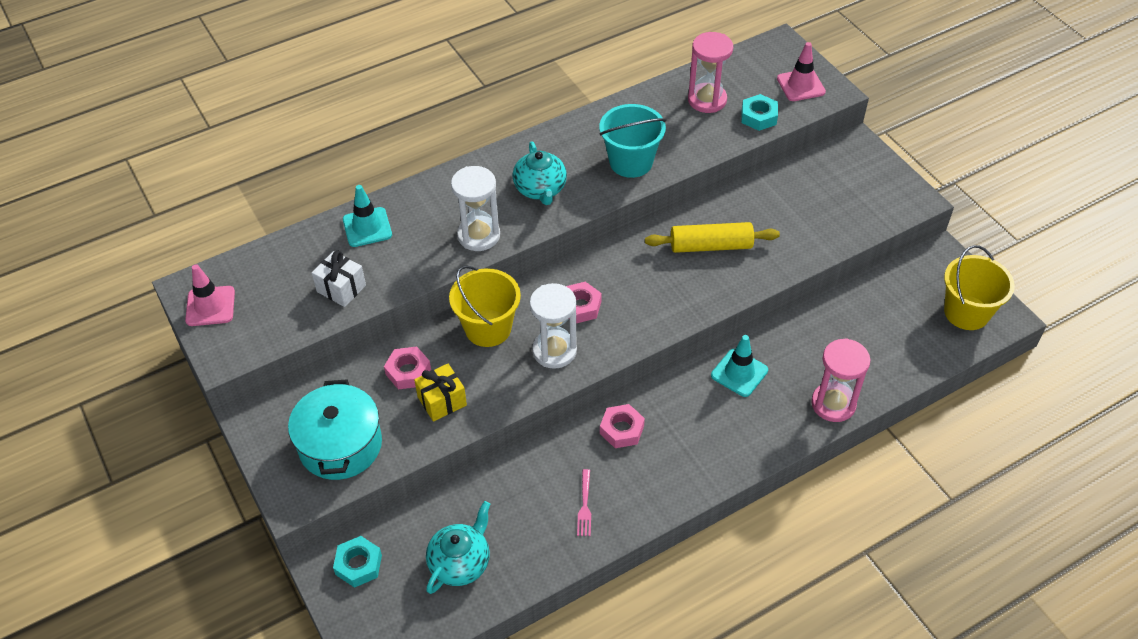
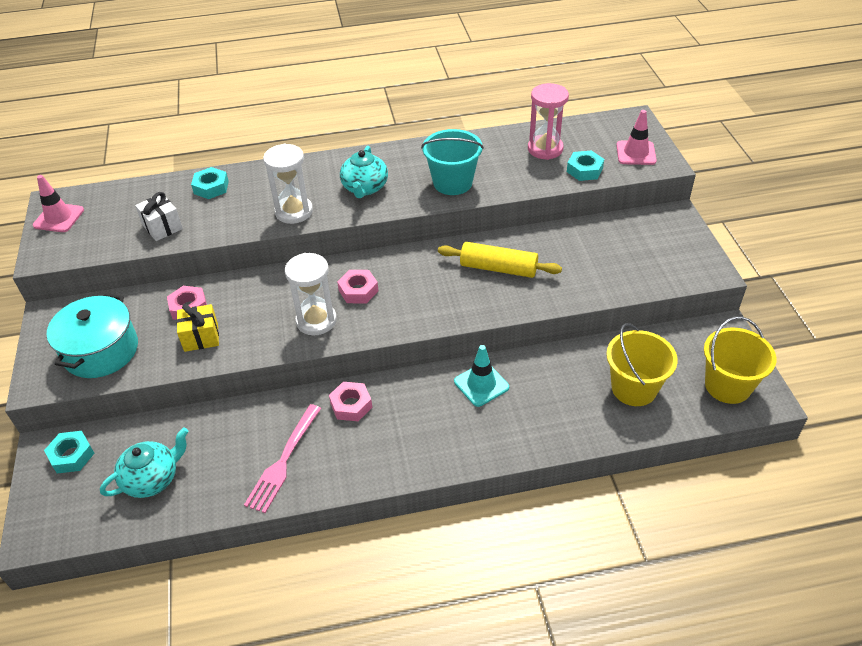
camera: 20 degrees right, 5 degrees down
(367, 227) = (211, 187): turquoise traffic cone -> turquoise nut
(488, 328) = (272, 289): yellow bucket -> yellow bucket (634, 388)
(584, 505) = (283, 461): pink fork -> pink fork, size x1.82
(833, 404) = (556, 434): pink hourglass -> none

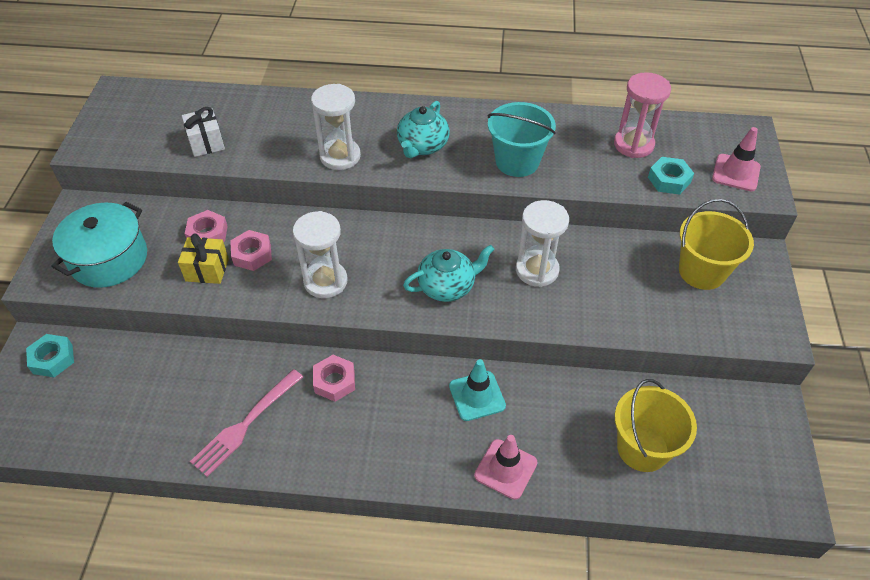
camera: 15 degrees right, 5 degrees up
(59, 218) = (115, 109): pink traffic cone -> pink traffic cone (505, 469)
(152, 478) = (116, 406): turquoise teapot -> turquoise teapot (447, 286)
(211, 187) = (269, 110): turquoise nut -> none
(358, 291) = (380, 258): pink nut -> pink nut (252, 254)
(498, 268) = (537, 270): yellow rolling pin -> white hourglass
(727, 386) = (752, 476): yellow bucket -> yellow bucket (702, 271)

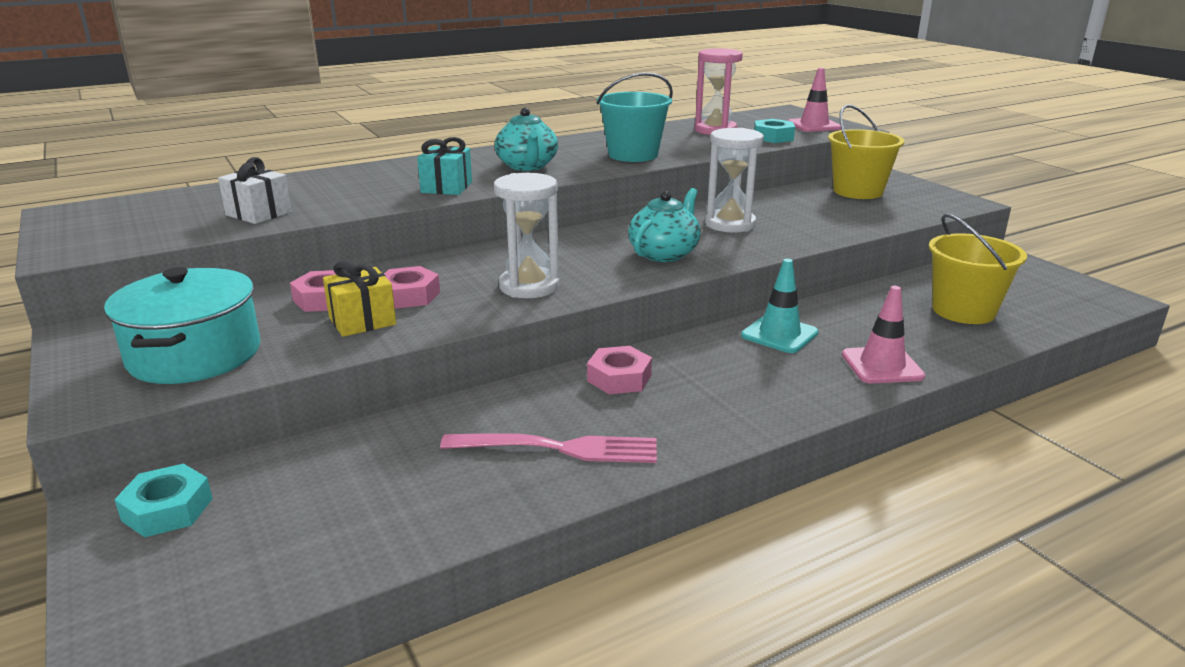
camera: 35 degrees left, 25 degrees down
(246, 424) = (558, 448): pink fork -> pink fork turned 90 degrees counterclockwise
(340, 156) = (446, 187): white hourglass -> turquoise gift

